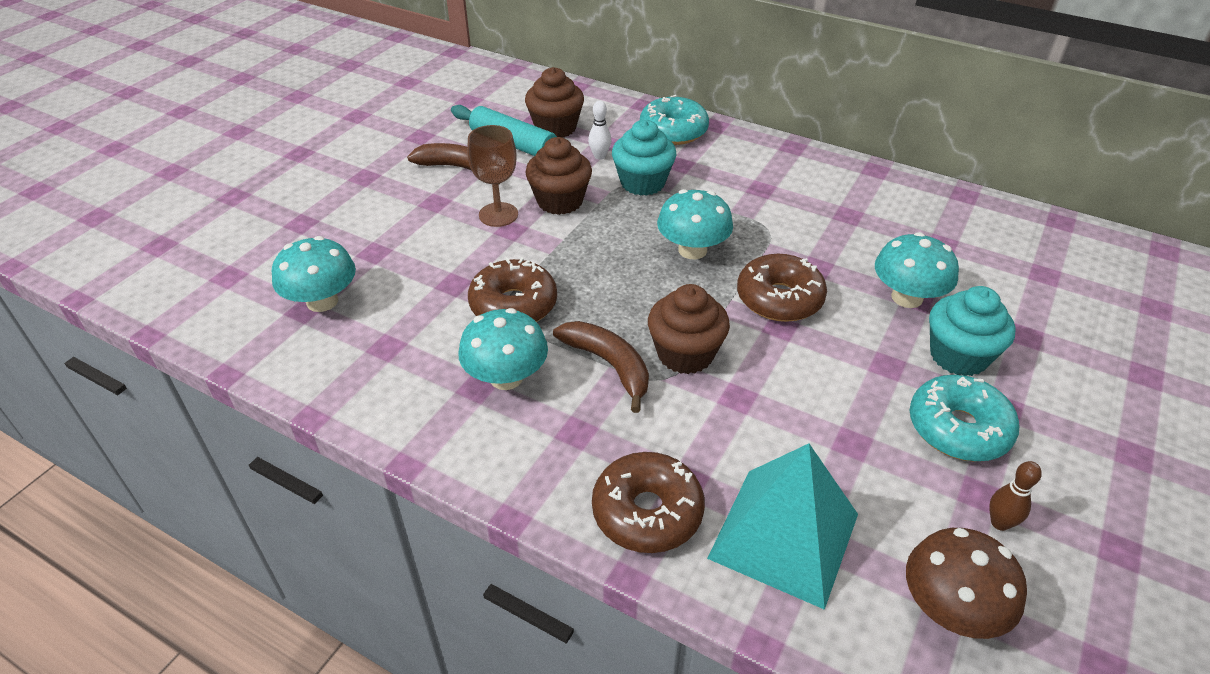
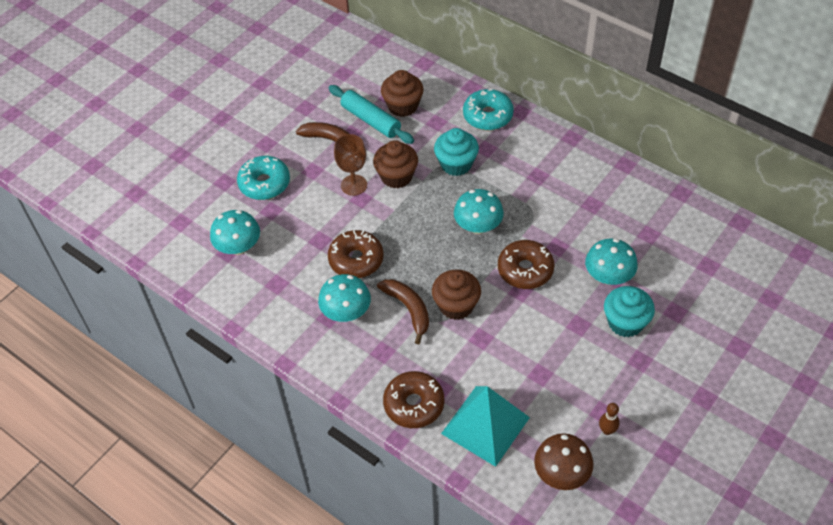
camera: 10 degrees right, 10 degrees up
(599, 156) = (430, 136): white bowling pin -> none
(958, 429) = (606, 371): turquoise donut -> turquoise donut (264, 184)

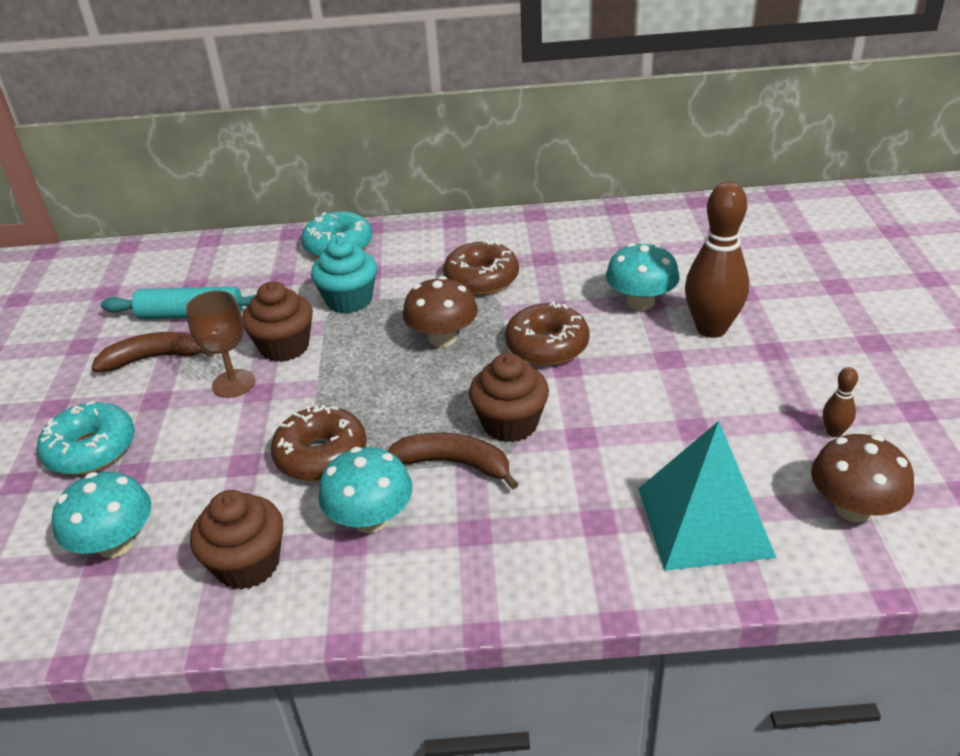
camera: 40 degrees left, 15 degrees down
(403, 106) = (221, 284): brown cupcake -> brown cupcake (248, 564)
(414, 404) = (589, 562): brown donut -> brown donut (481, 279)
(478, 226) = (442, 338): turquoise mushroom -> brown mushroom
(625, 322) = (711, 329): turquoise cupcake -> brown bowling pin

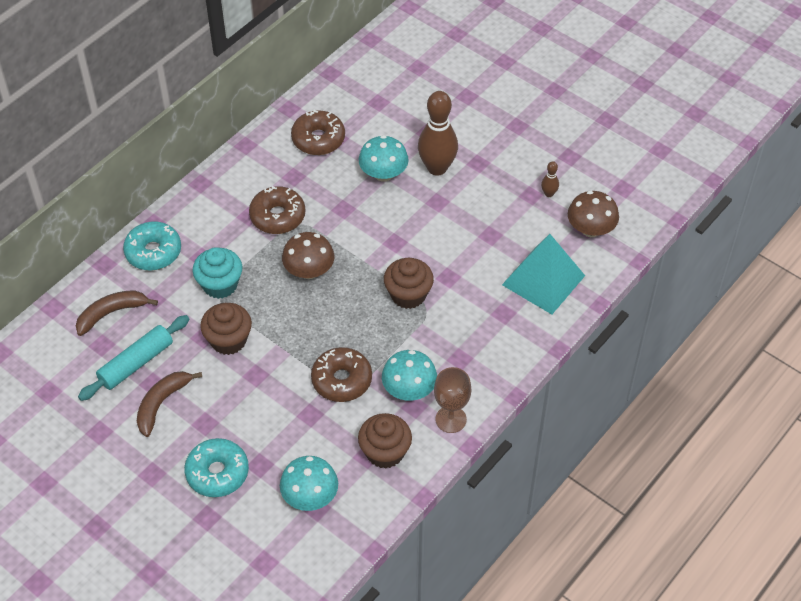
camera: 50 degrees left, 15 degrees up
(233, 383) = (234, 381): brown goblet -> brown goblet (451, 419)
(454, 464) = (409, 335): brown banana -> brown banana (111, 313)
(547, 346) = (370, 236): brown donut -> brown donut (318, 139)

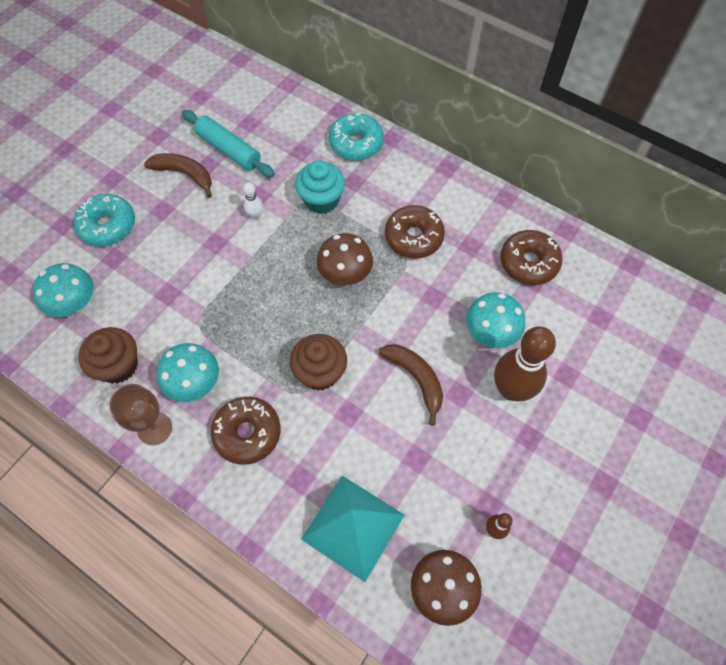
camera: 85 degrees right, 10 degrees up
(111, 313) = (283, 124): brown banana -> brown banana (416, 379)
(228, 340) = (255, 215): brown cupcake -> white bowling pin
(341, 380) = (207, 317): brown donut -> brown donut (247, 433)

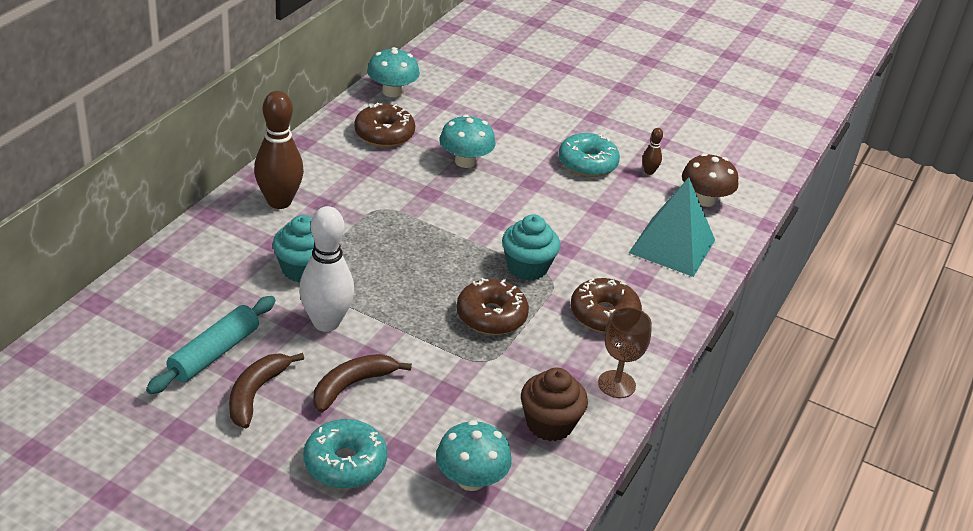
camera: 100 degrees left, 25 degrees down
(194, 383) = (558, 358): turquoise mushroom -> turquoise mushroom (392, 91)
(255, 215) = (326, 323): white bowling pin -> white bowling pin, size x2.28
(320, 372) = (527, 267): brown cupcake -> turquoise cupcake
(345, 273) = (406, 251): brown mushroom -> none
(356, 143) = (214, 242): turquoise donut -> turquoise donut (587, 163)
(413, 237) = (356, 203): brown donut -> brown donut (491, 316)
(416, 379) = (522, 207): brown banana -> brown banana (352, 385)
(511, 389) = (522, 154): brown bowling pin -> brown bowling pin (279, 202)

